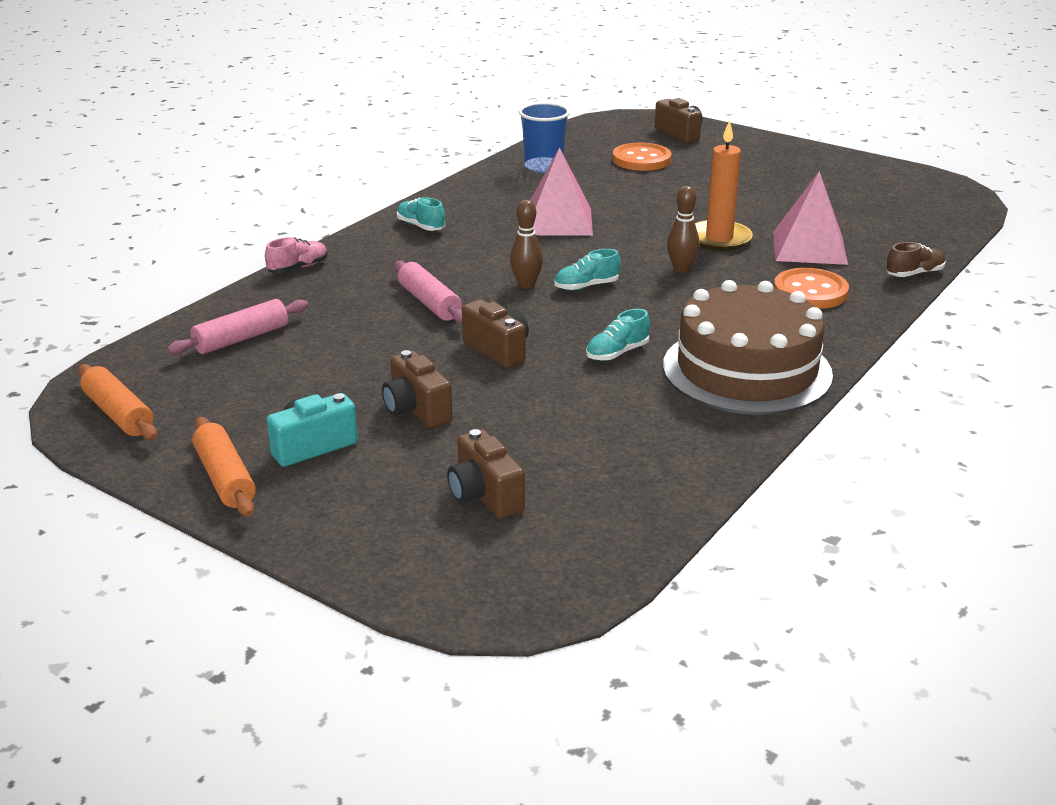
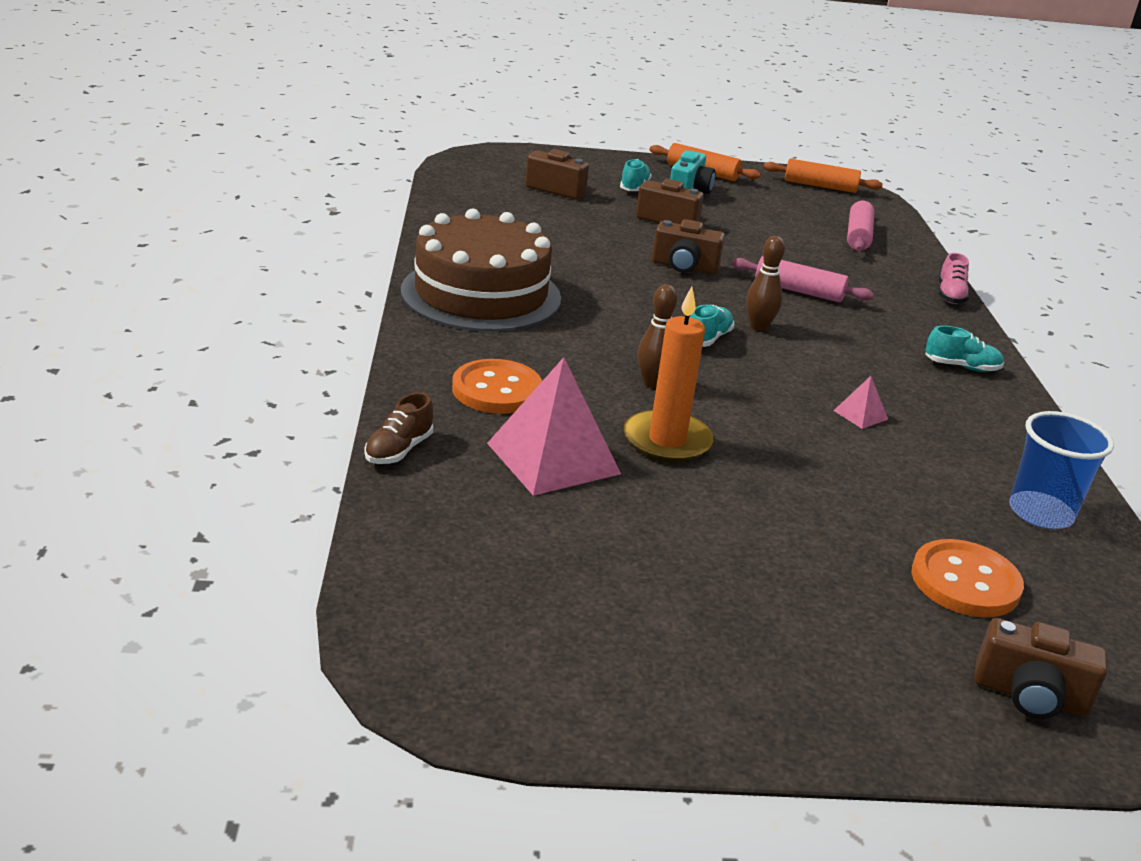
camera: 140 degrees right, 0 degrees up
(558, 221) = (860, 415): pink pyramid -> pink pyramid, size x0.44
(617, 353) = (596, 284): turquoise shoe -> turquoise shoe (634, 187)

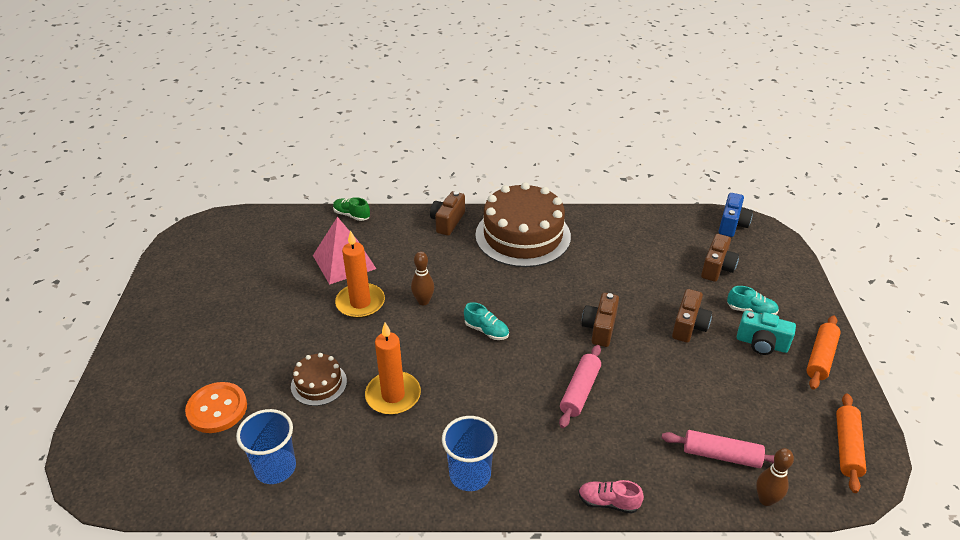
camera: 95 degrees right, 10 degrees up
(399, 450) = (351, 215): brown shoe -> green shoe
(467, 168) = (732, 225): none -> blue camera
(497, 390) = (409, 243): orange button -> none
(758, 327) = (510, 359): brown bowling pin -> brown bowling pin (766, 499)
(860, 415) = (393, 395): pink pyramid -> orange candle
(865, 479) = (319, 384): none -> brown cake
(961, 367) = (470, 474): turquoise shoe -> blue cup
(1029, 696) = (128, 413): brown camera -> brown camera (447, 222)

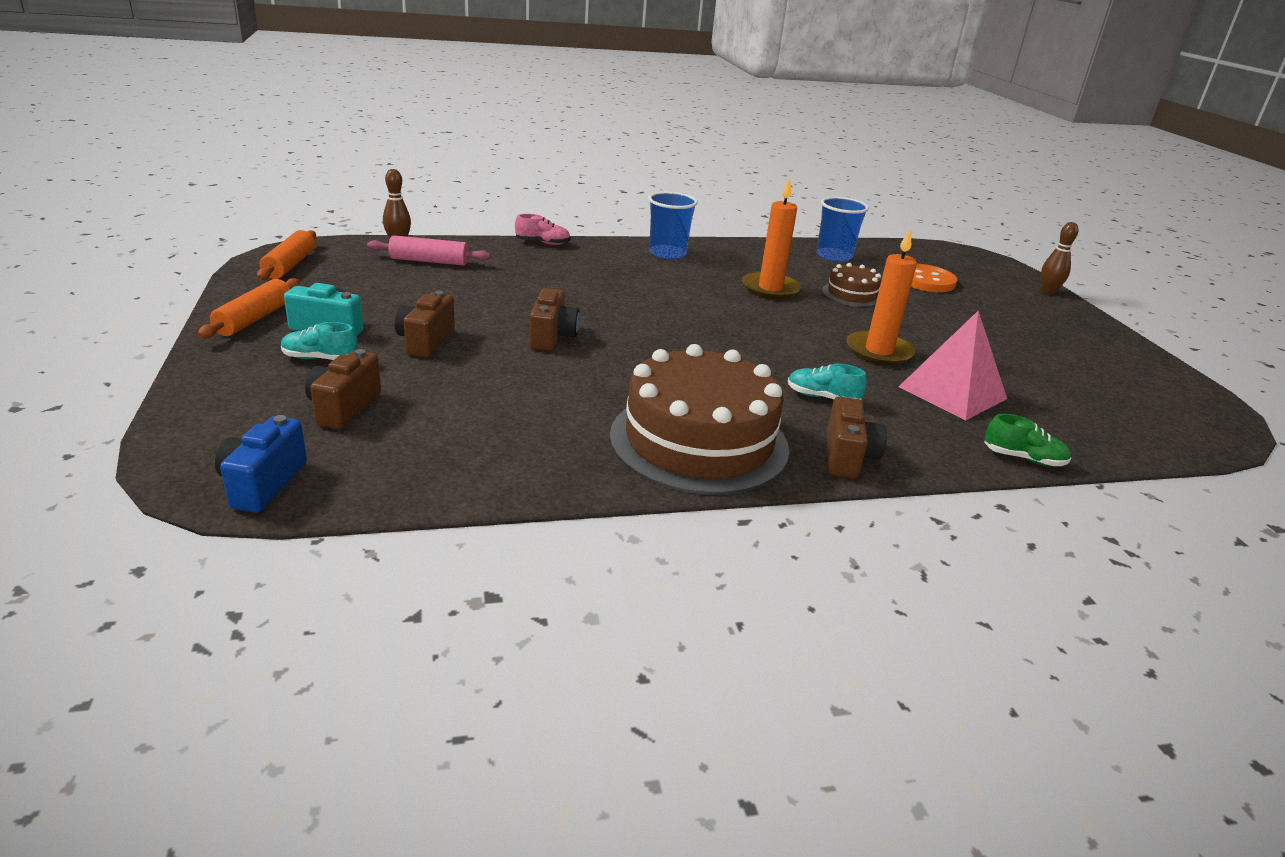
camera: 165 degrees right, 10 degrees down
(423, 301) = (800, 355): brown bowling pin -> brown bowling pin (1048, 292)
(486, 331) = (700, 332): turquoise shoe -> turquoise shoe (822, 397)
(580, 391) = (574, 293): pink rolling pin -> none

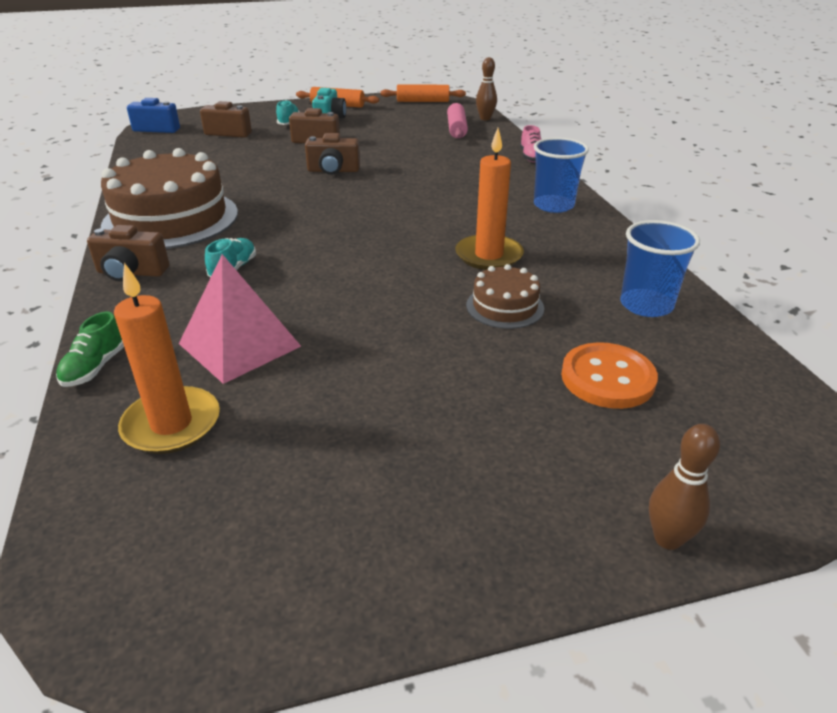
camera: 90 degrees right, 5 degrees up
(878, 351) = (337, 308): orange candle -> orange candle (171, 424)

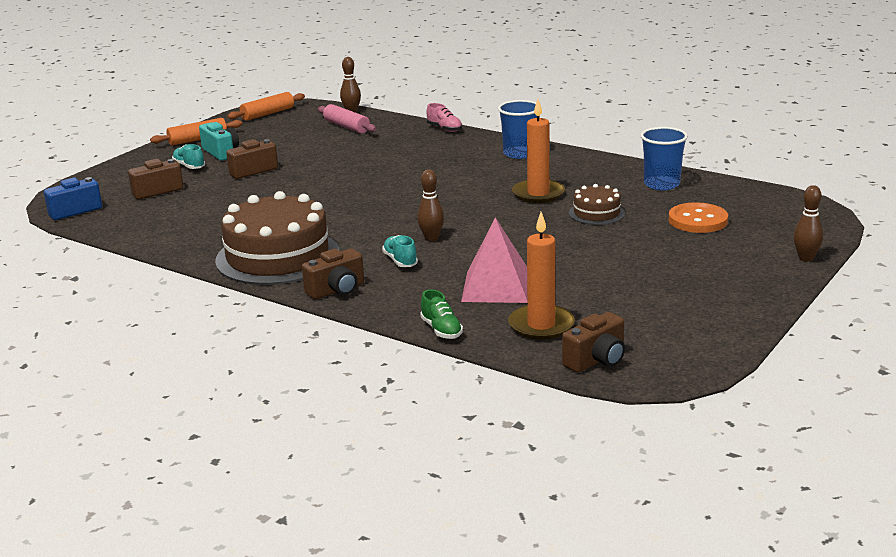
camera: 40 degrees left, 10 degrees down
(304, 258) = (431, 238): none -> brown bowling pin
(333, 171) = (321, 186): brown camera -> brown camera (596, 360)

